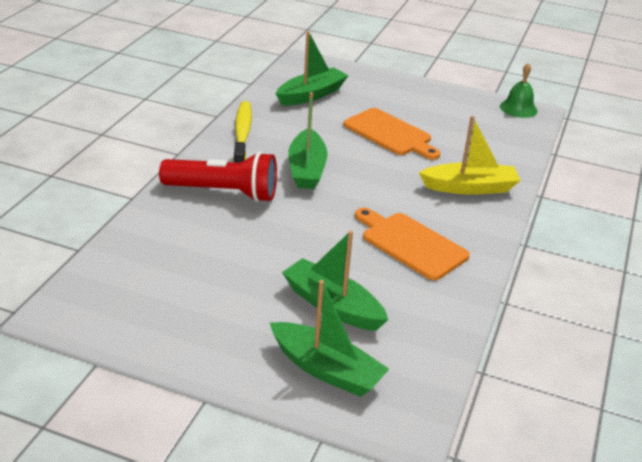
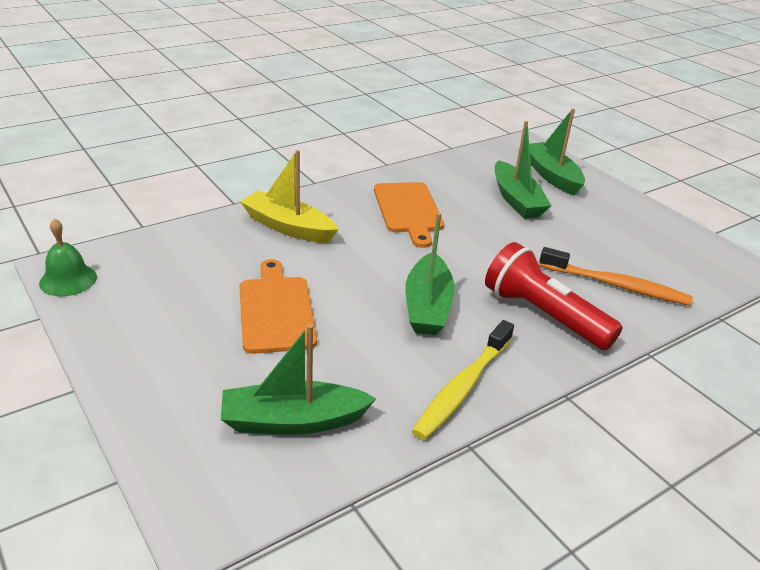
camera: 145 degrees left, 0 degrees up
(180, 240) = (616, 285): none -> orange toothbrush
(306, 169) = (427, 306): green boat -> green boat turned 150 degrees clockwise

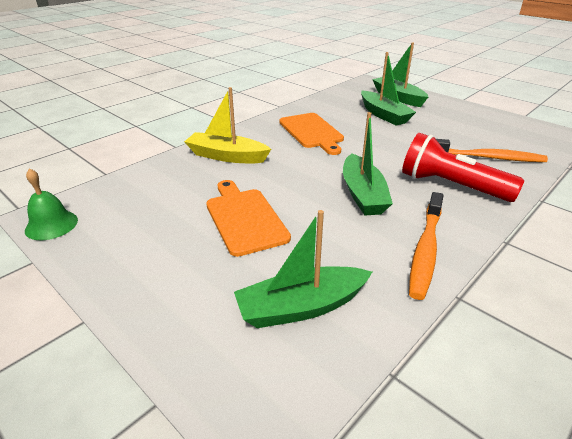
camera: 10 degrees left, 0 degrees up
(463, 387) = (425, 250): yellow toothbrush -> orange toothbrush

